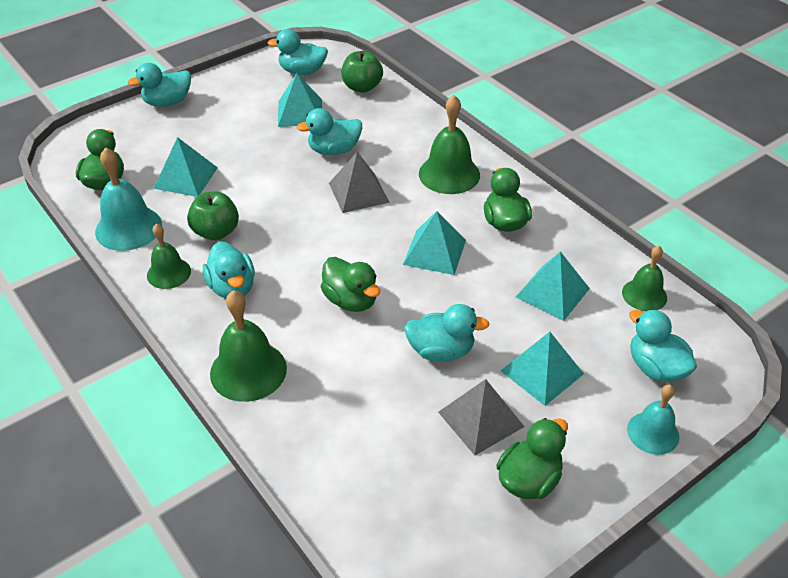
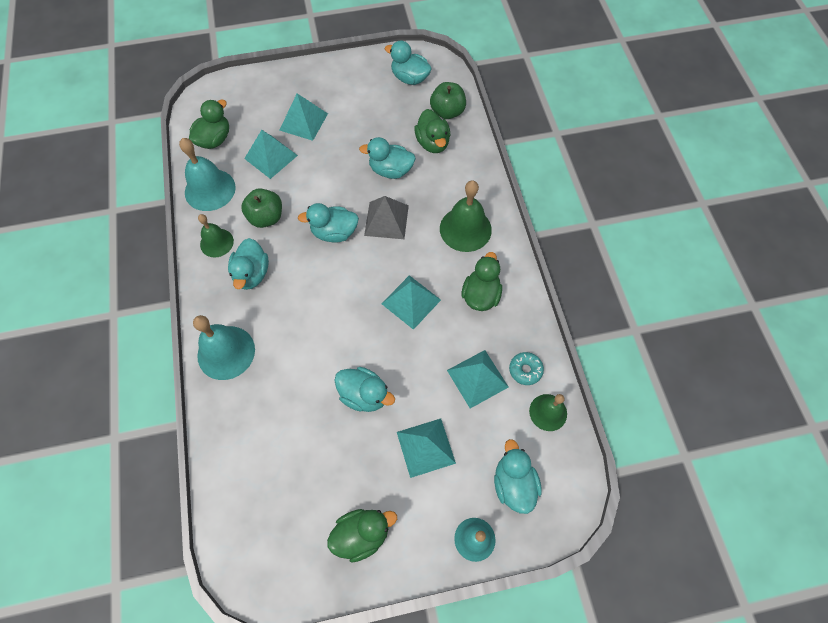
camera: 25 degrees right, 20 degrees up
(167, 102) = (294, 75): turquoise duck -> turquoise duck (334, 232)
(248, 370) = (226, 352): green bell -> turquoise bell
(300, 112) = (385, 121): turquoise pyramid -> turquoise pyramid (303, 121)
(351, 300) = (326, 321): green duck -> green duck (432, 143)
(481, 419) = (358, 467): grey pyramid -> none
(596, 268) = (525, 370): none -> turquoise donut

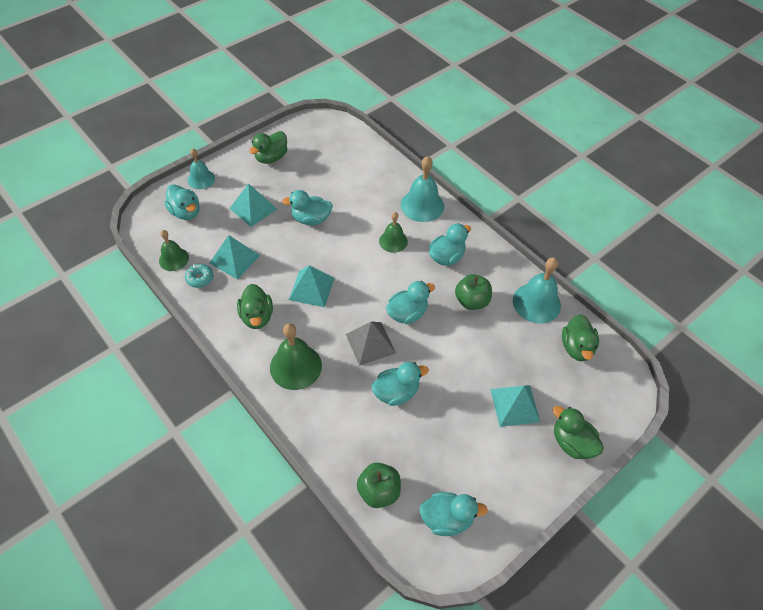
camera: 150 degrees right, 10 degrees down
(216, 242) = (492, 266): green bell -> green bell (393, 241)
(252, 274) = (446, 257): turquoise duck -> turquoise duck turned 75 degrees clockwise
(271, 157) = (513, 355): turquoise pyramid -> none
(432, 143) = (373, 443): green duck -> green duck (572, 443)

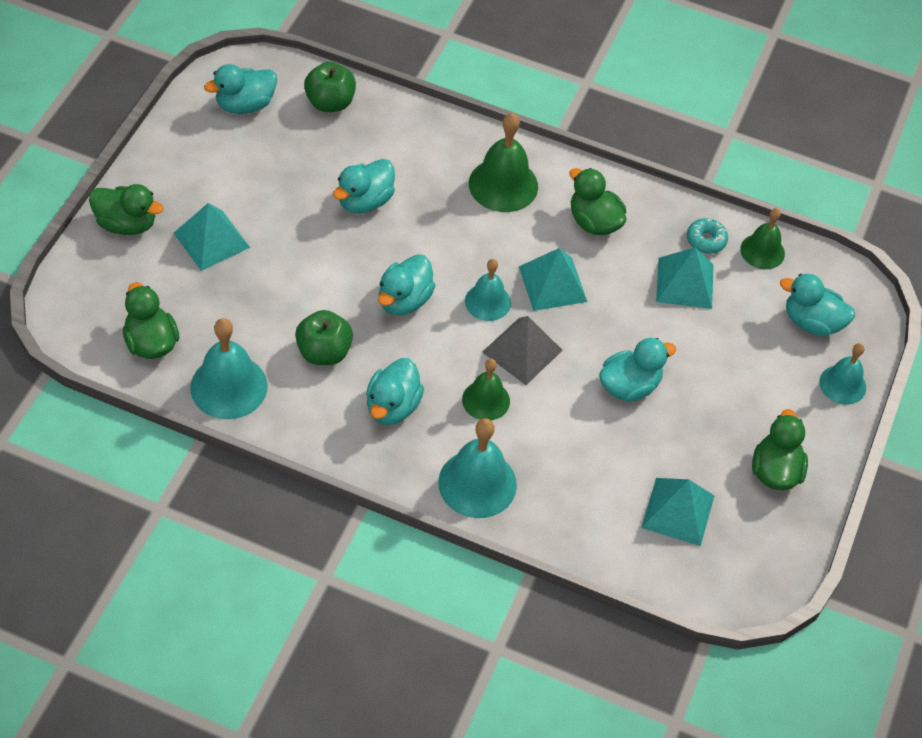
camera: 150 degrees right, 0 degrees up
(253, 208) = (725, 368): turquoise pyramid -> turquoise pyramid (678, 511)
(357, 293) = (487, 302): none -> turquoise bell
(370, 343) = (430, 244): grey pyramid -> grey pyramid (522, 351)

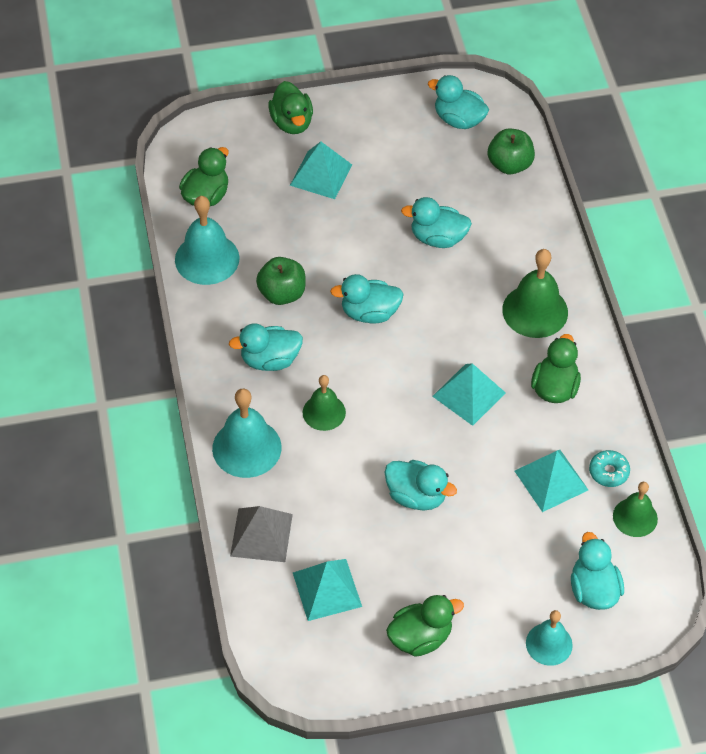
camera: 60 degrees right, 0 degrees up
(487, 302) = (414, 363): turquoise bell -> none
(522, 351) = (388, 410): grey pyramid -> grey pyramid (261, 535)

